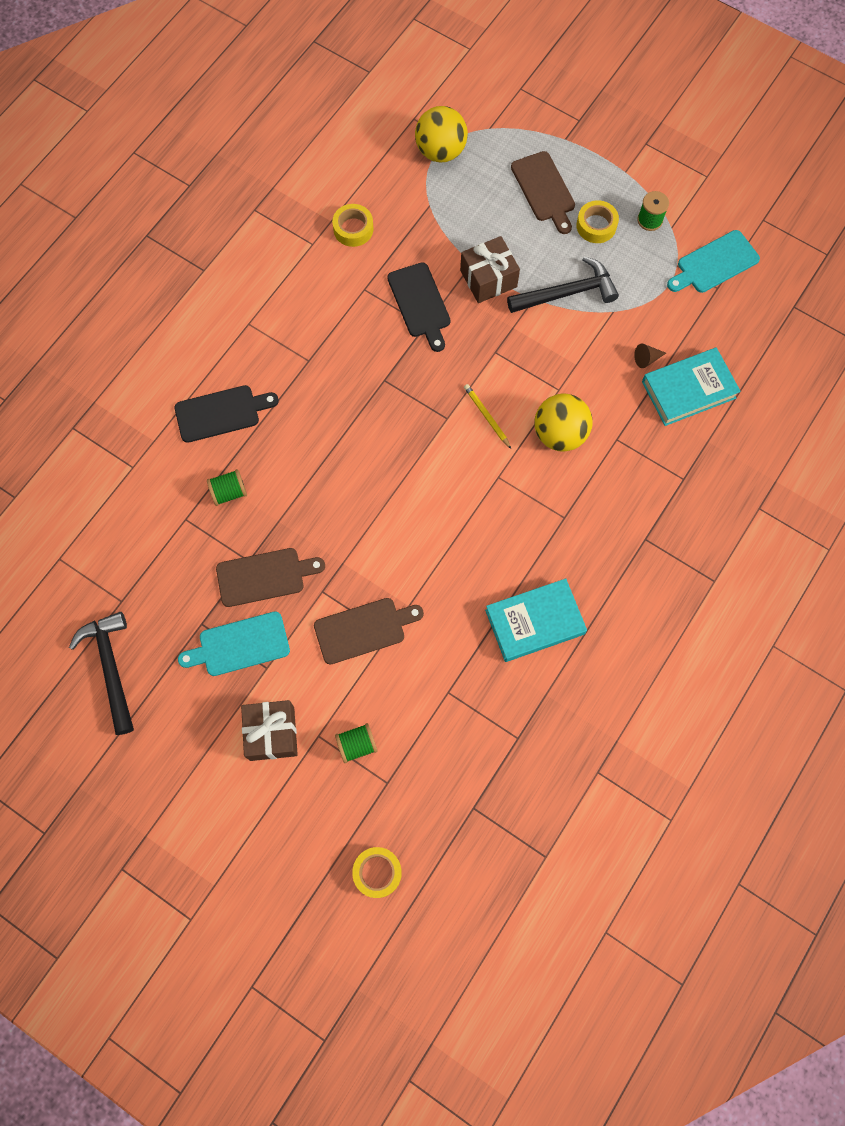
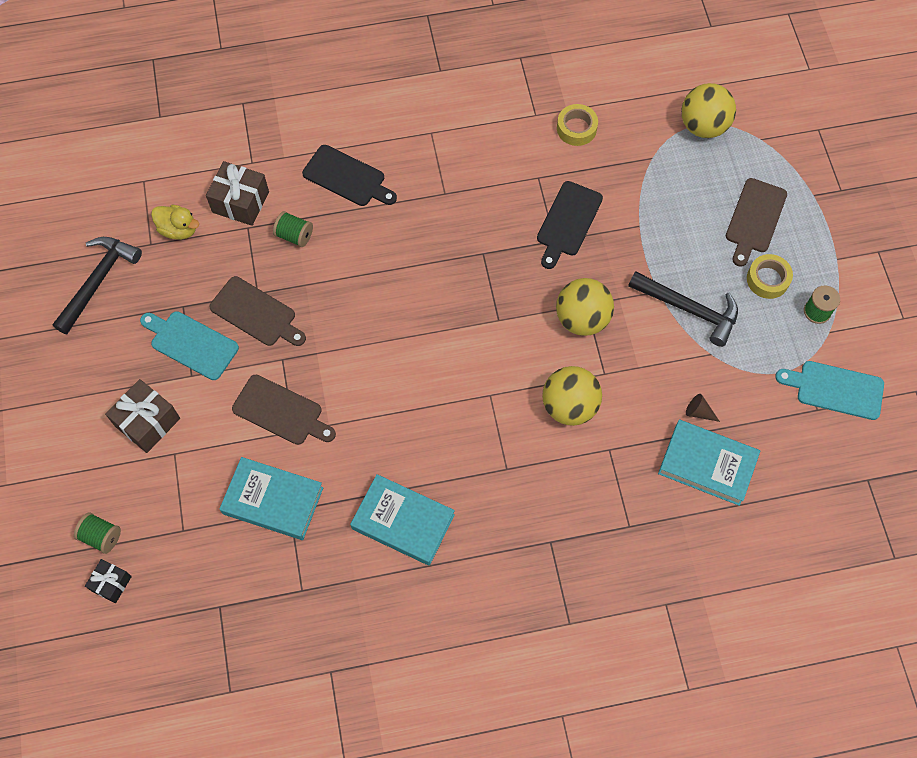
camera: 45 degrees right, 5 degrees down
(131, 570) = (178, 229): none -> yellow duck
(357, 745) = (191, 485): green spool -> green spool (101, 536)
(377, 872) = (111, 583): yellow tape -> black gift
(428, 697) = (273, 500): none -> turquoise book
(486, 416) = (529, 344): yellow pencil -> none
(488, 278) = (639, 247): brown gift -> brown gift (240, 202)
(503, 365) = (582, 319): none -> yellow ball

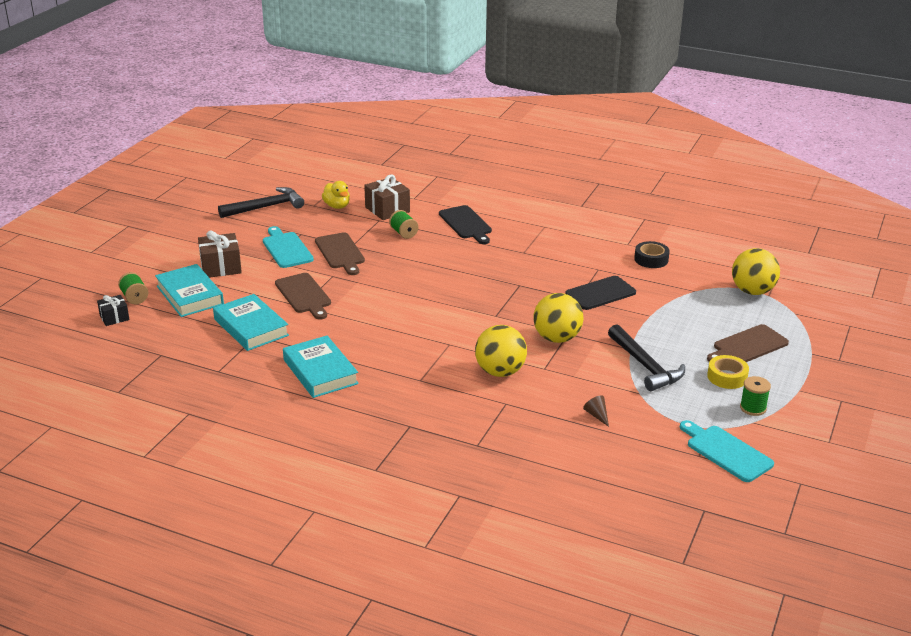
camera: 35 degrees right, 35 degrees down
(576, 128) = (651, 259): yellow tape -> black tape
(707, 464) = (574, 443): turquoise book -> turquoise book (189, 295)

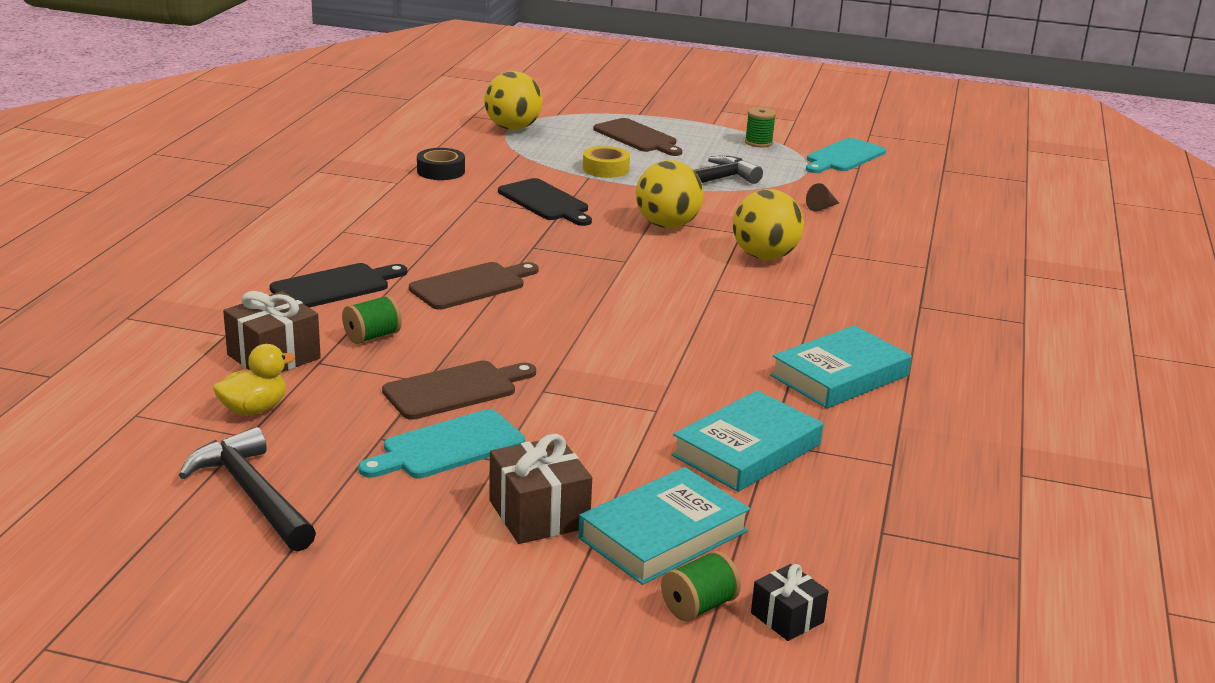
camera: 100 degrees left, 5 degrees down
(304, 295) = (619, 411): brown cutting board -> brown cutting board (471, 285)
(727, 377) = (706, 149): yellow tape -> yellow tape (605, 169)

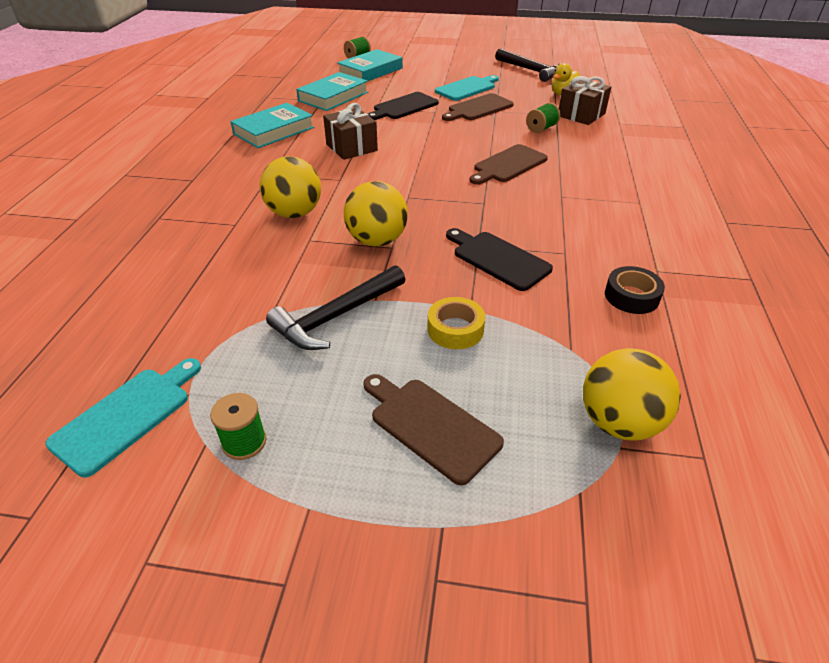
camera: 175 degrees right, 15 degrees up
(335, 286) = (594, 155): black cutting board -> black cutting board (403, 107)
(539, 514) = (419, 73): brown gift -> brown gift (351, 147)
(787, 617) = (328, 57): black gift -> none
(821, 208) = (215, 287): brown cone -> none

